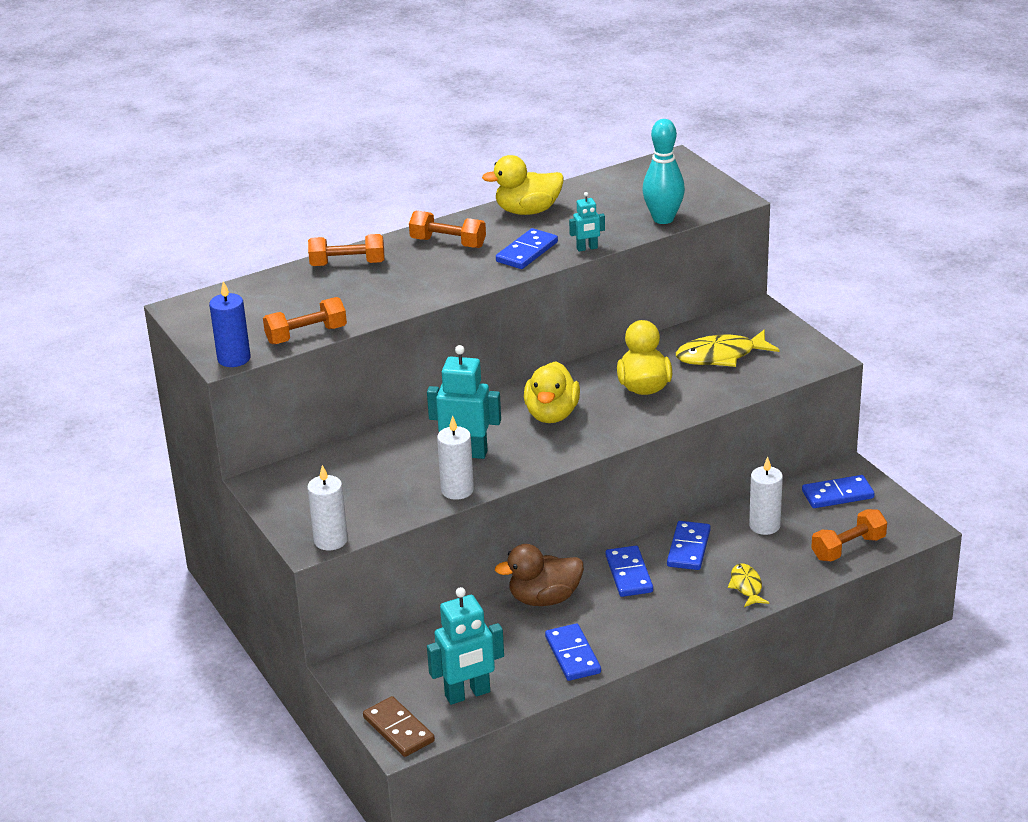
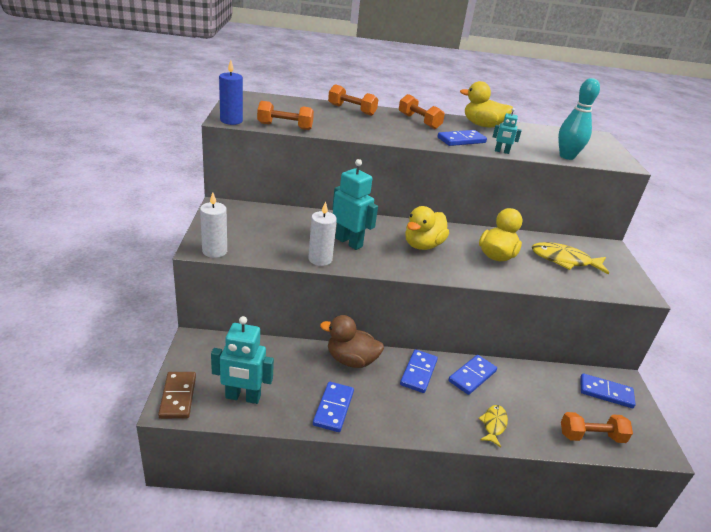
camera: 25 degrees right, 0 degrees up
(764, 526) = (537, 387): white candle -> none

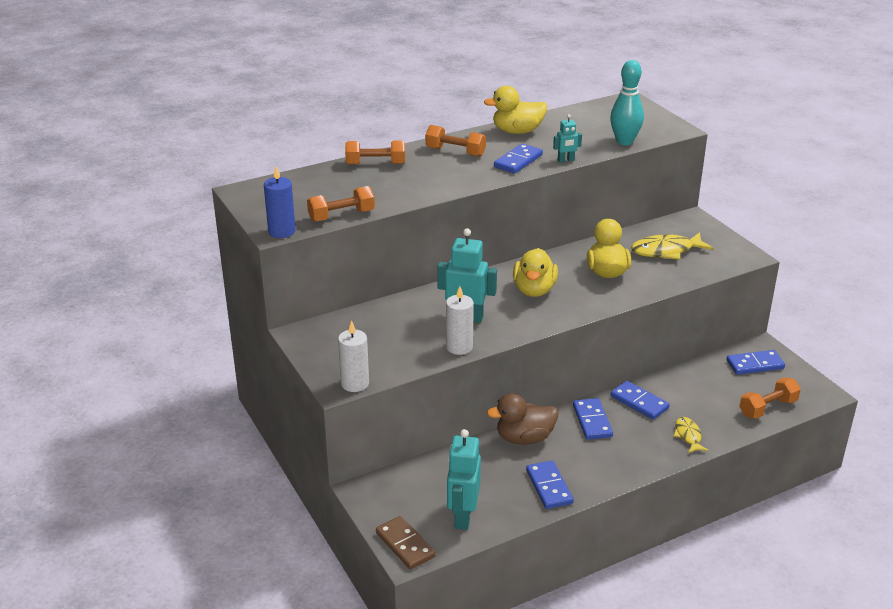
camera: 25 degrees left, 0 degrees up
(243, 397) = (463, 516): turquoise robot -> turquoise robot turned 120 degrees clockwise
(472, 376) = (639, 402): blue domino -> blue domino turned 60 degrees counterclockwise

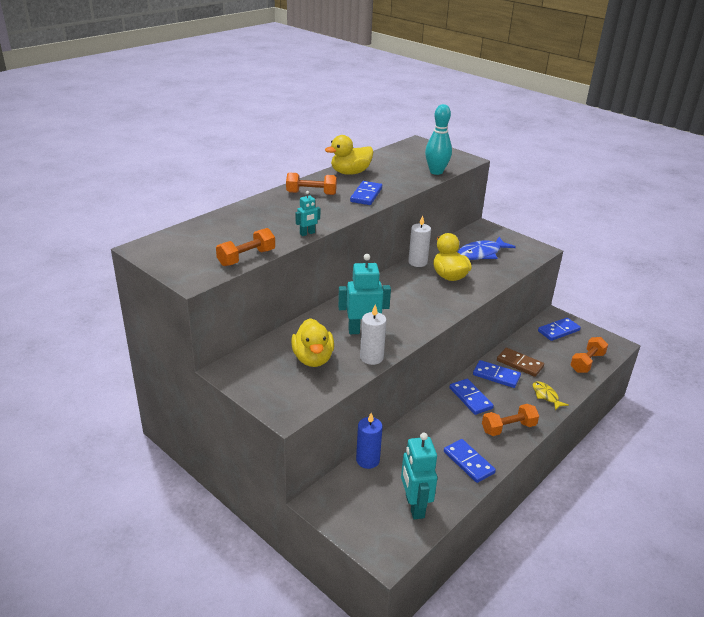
camera: 20 degrees left, 0 degrees up
(282, 231) = (199, 279): blue candle -> blue candle (367, 460)
(355, 384) = (300, 408): white candle -> white candle (417, 262)
(375, 164) = (250, 210): orange dumbbell -> orange dumbbell (508, 428)
(405, 545) = (379, 546): brown domino -> brown domino (519, 364)
(524, 438) = (427, 424): brown duck -> none
(534, 290) = (403, 299): yellow duck -> yellow duck (313, 359)
(566, 160) = (402, 190): turquoise robot -> turquoise robot (307, 233)
(666, 251) = (481, 254): yellow fish -> blue fish

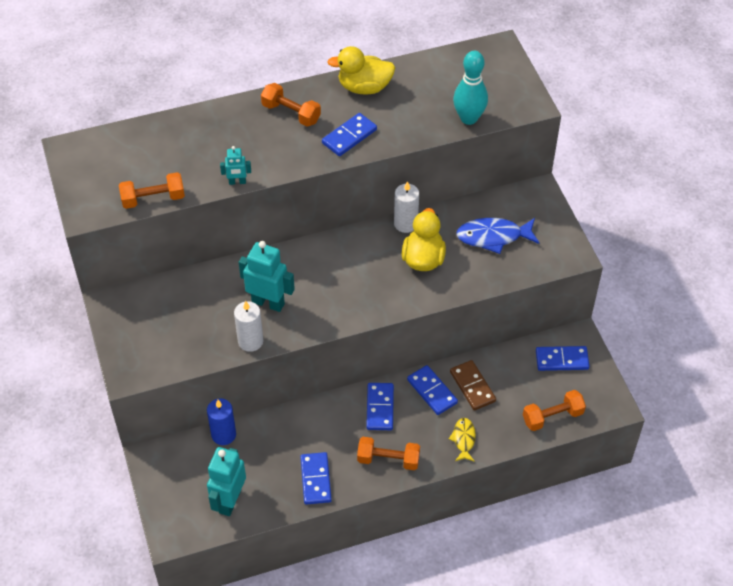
camera: 30 degrees right, 20 degrees up
(313, 359) = (194, 320): yellow duck -> none

